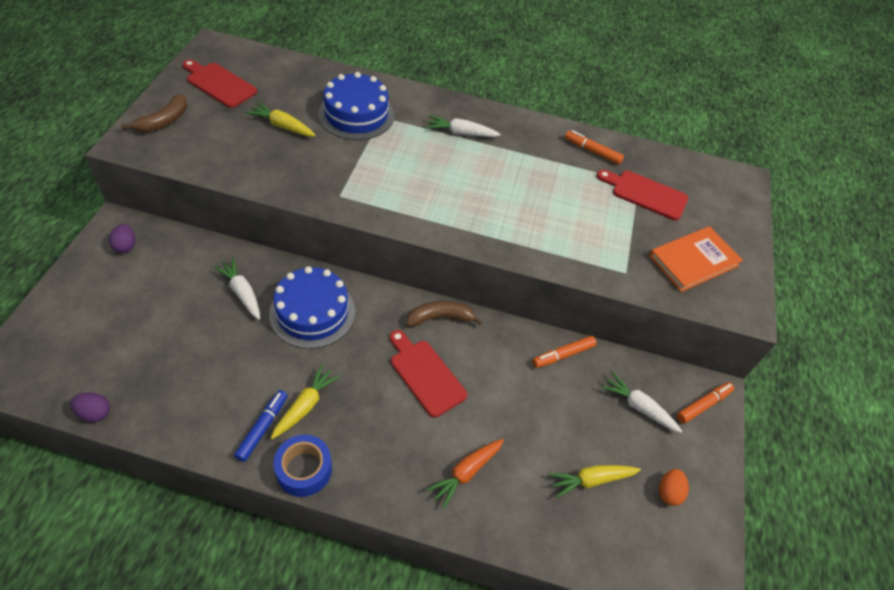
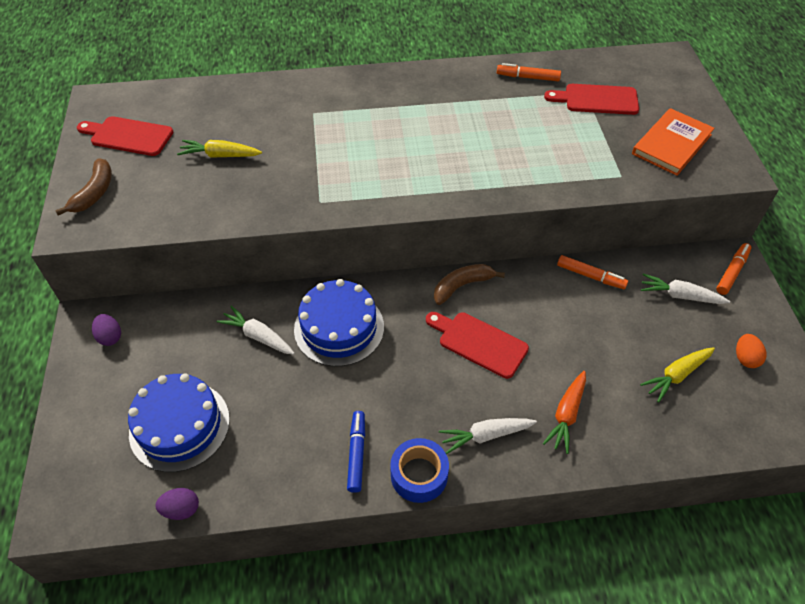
camera: 15 degrees left, 0 degrees up
(305, 406) = (385, 417): yellow carrot -> none
(356, 114) = (287, 119): blue cake -> blue cake (179, 425)
(461, 133) = (398, 102): white carrot -> white carrot (486, 435)
(563, 355) = (590, 276): orange marker -> orange marker turned 105 degrees counterclockwise

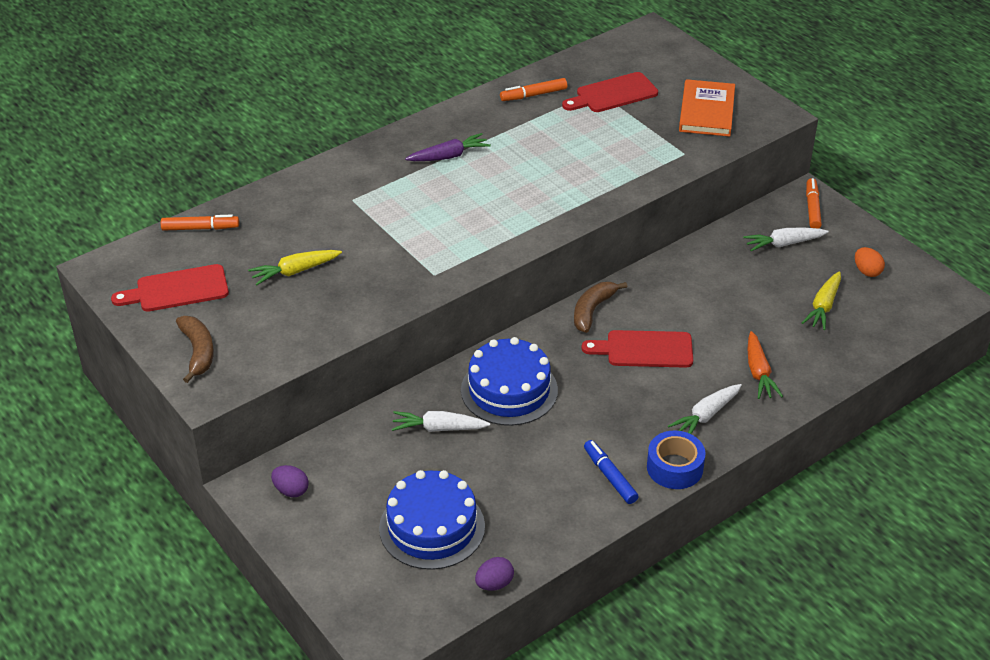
camera: 30 degrees left, 10 degrees down
(417, 104) = (449, 156): none -> purple carrot
(590, 276) = (698, 257): orange marker -> orange marker (200, 228)

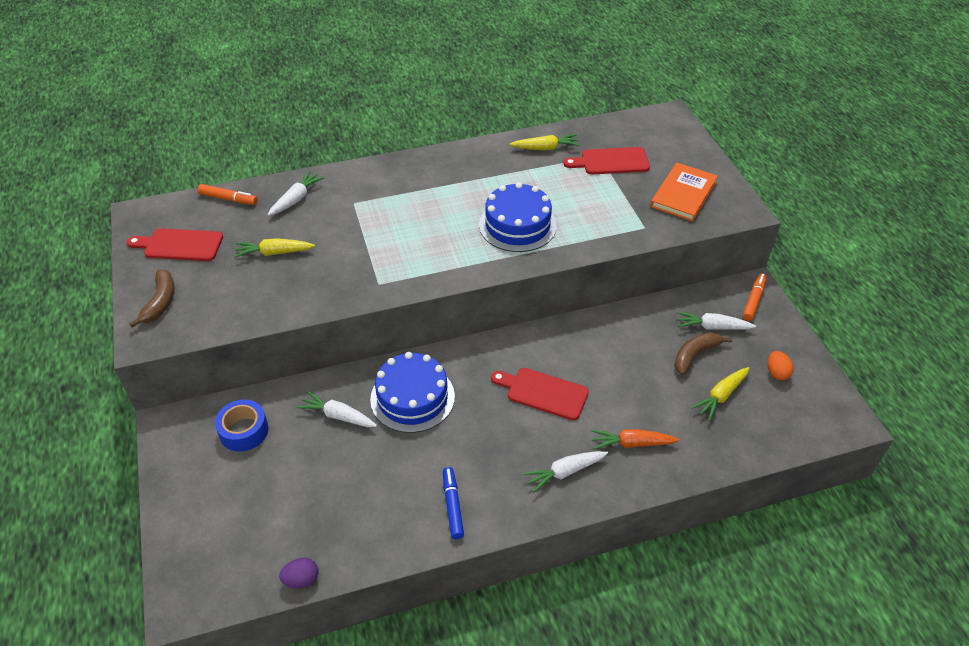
camera: 20 degrees right, 5 degrees up
(282, 210) = (296, 199): none -> white carrot
(291, 490) = (195, 437): purple egg -> none
(432, 527) = (282, 506): blue cake -> blue cake (517, 225)
(449, 156) = (449, 184): purple carrot -> none
(533, 95) = (545, 148): orange marker -> yellow carrot
(592, 310) = (518, 344): brown banana -> brown banana (695, 355)
(674, 467) = (512, 515): blue tape -> blue tape (244, 431)
(758, 372) = (632, 443): orange carrot -> orange carrot turned 75 degrees clockwise

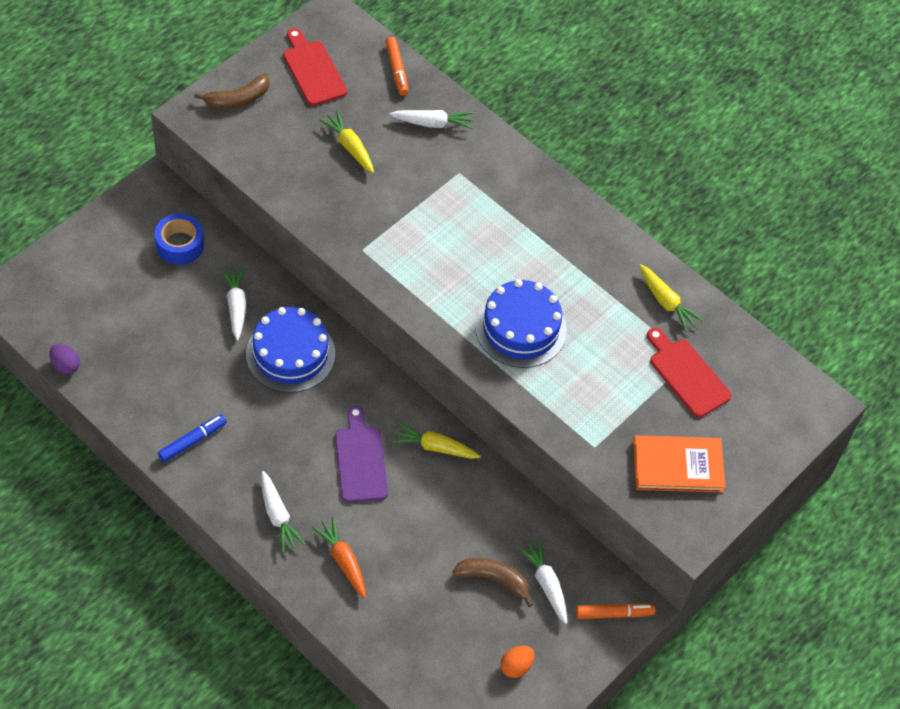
camera: 55 degrees right, 10 degrees up
(543, 393) = (360, 460): red cutting board -> purple cutting board
(565, 472) = (277, 515): white carrot -> white carrot turned 150 degrees counterclockwise
(721, 396) = (451, 621): yellow carrot -> yellow carrot (435, 447)

